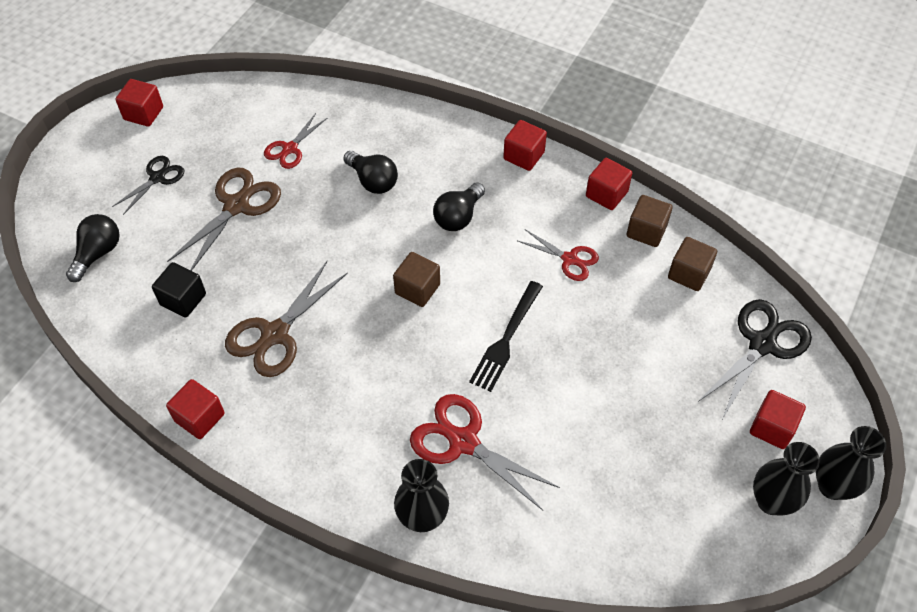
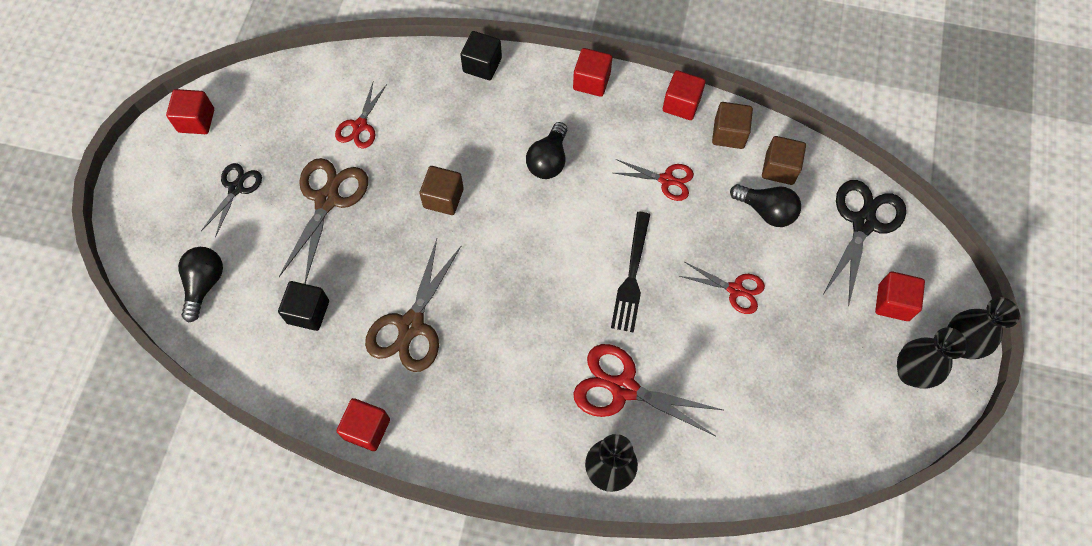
camera: 15 degrees left, 10 degrees up
(373, 181) = (454, 142): black light bulb -> black light bulb (766, 211)
(417, 289) = (533, 245): brown cube -> brown cube (443, 198)
(423, 120) = (482, 65): none -> black cube
(608, 376) = (735, 290): none -> red scissors

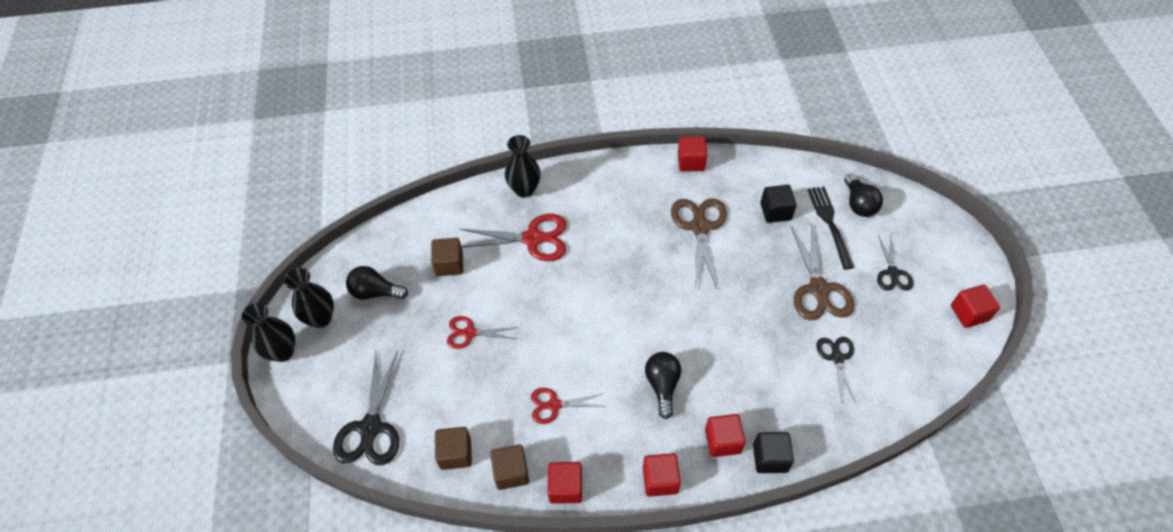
camera: 160 degrees right, 10 degrees down
(360, 126) = (836, 357): red scissors -> black scissors
(443, 198) = (731, 322): brown cube -> brown cube (449, 264)
(632, 276) = (554, 315): black fork -> black fork (830, 224)
(766, 211) = (459, 408): black light bulb -> black light bulb (375, 292)
(893, 302) = (338, 367): red cube -> red cube (722, 441)

